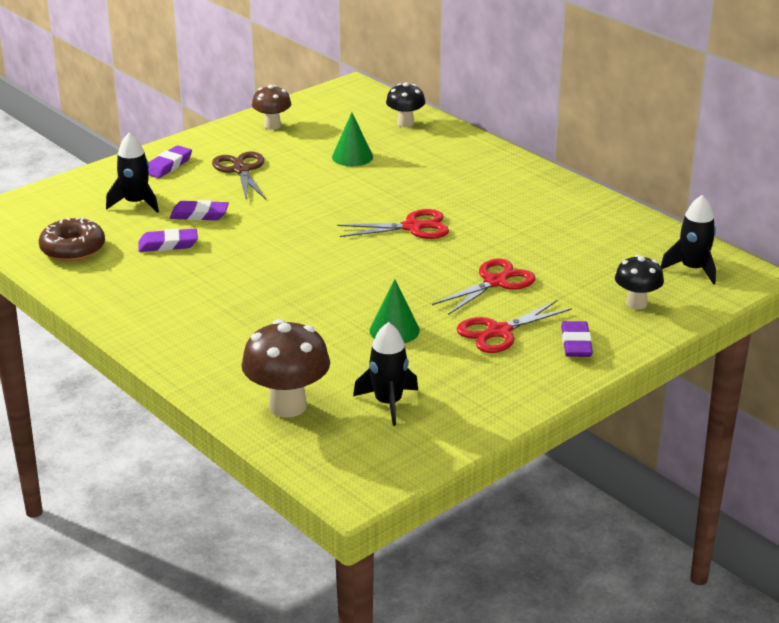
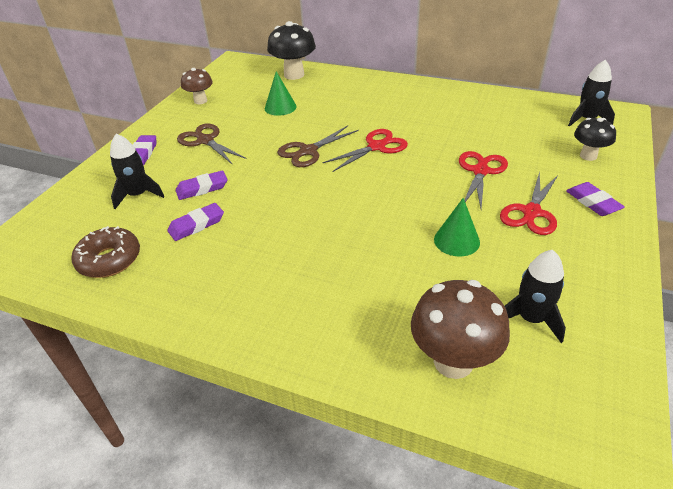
camera: 25 degrees left, 10 degrees up
(336, 210) = (308, 151): none -> brown scissors
(405, 123) = (294, 75): black mushroom -> black mushroom, size x1.62

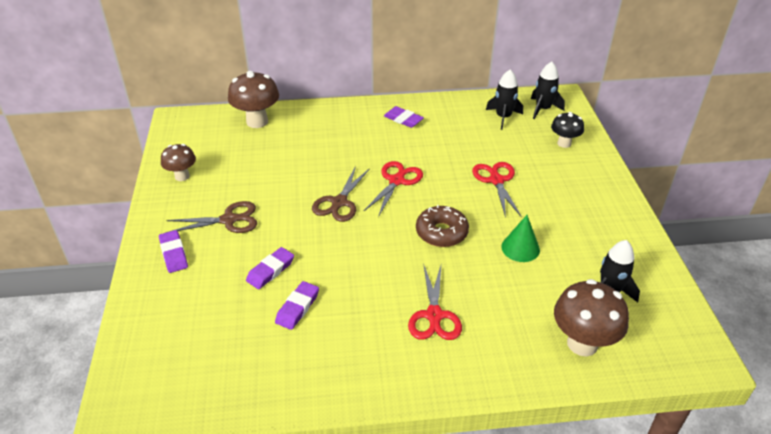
camera: 30 degrees left, 0 degrees up
(109, 260) = (244, 370): brown donut -> brown donut (441, 232)
(138, 195) = (211, 298): black rocket -> black rocket (503, 117)
(205, 141) = (228, 220): brown scissors -> brown scissors turned 150 degrees clockwise
(280, 107) = (274, 162): green cone -> none
(294, 75) = (257, 122): black mushroom -> brown mushroom
(531, 212) = (556, 206): red scissors -> red scissors (434, 315)
(593, 202) = (591, 184): purple eraser -> purple eraser (403, 119)

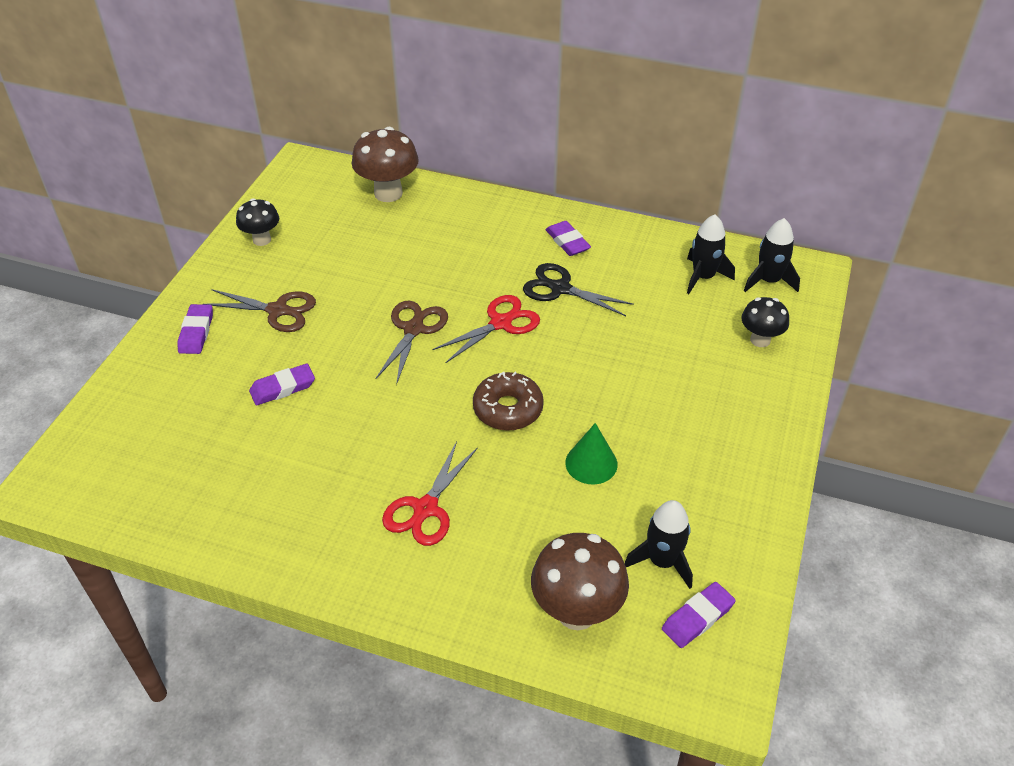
camera: 25 degrees right, 5 degrees up
(182, 176) = (262, 240): brown mushroom -> black mushroom
(297, 308) = (282, 442): purple eraser -> purple eraser (697, 617)
(339, 202) = (413, 329): brown scissors -> brown scissors turned 150 degrees clockwise
(420, 149) = (560, 289): none -> black scissors
(496, 180) = (627, 363): red scissors -> none

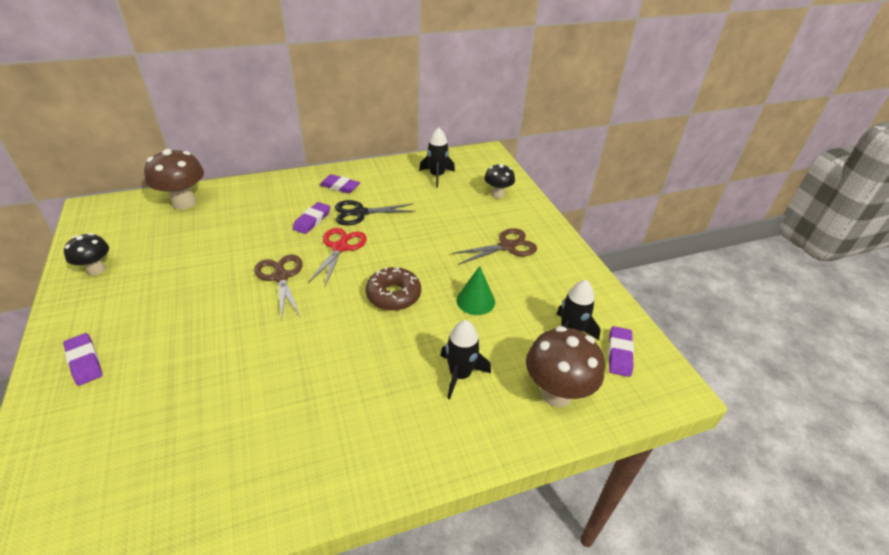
camera: 40 degrees left, 5 degrees down
(277, 310) = (154, 312): brown scissors -> brown scissors (507, 246)
(282, 388) = (206, 364): purple eraser -> purple eraser (312, 220)
(425, 508) = (398, 387): red scissors -> none
(768, 281) = (472, 165): black rocket -> black rocket (460, 374)

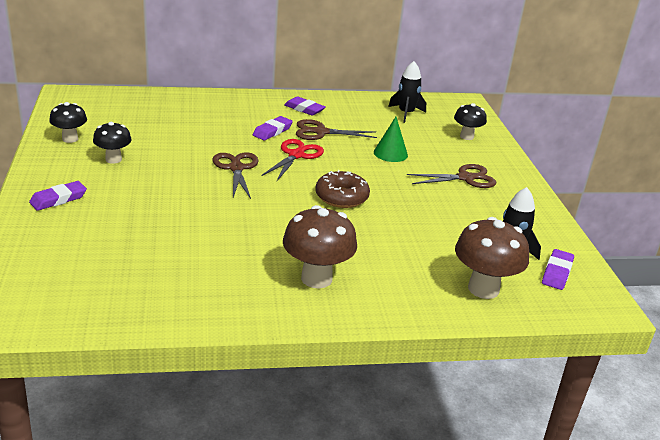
camera: 10 degrees right, 10 degrees down
(84, 361) = (58, 199): purple eraser -> purple eraser turned 75 degrees clockwise
(146, 290) = (113, 159): none -> black mushroom
(184, 203) = (152, 101): brown mushroom -> brown mushroom (316, 278)
(360, 213) = (321, 132): black scissors -> brown scissors
(460, 374) = (393, 261): black rocket -> none
(475, 301) = (422, 213): green cone -> green cone (390, 153)

